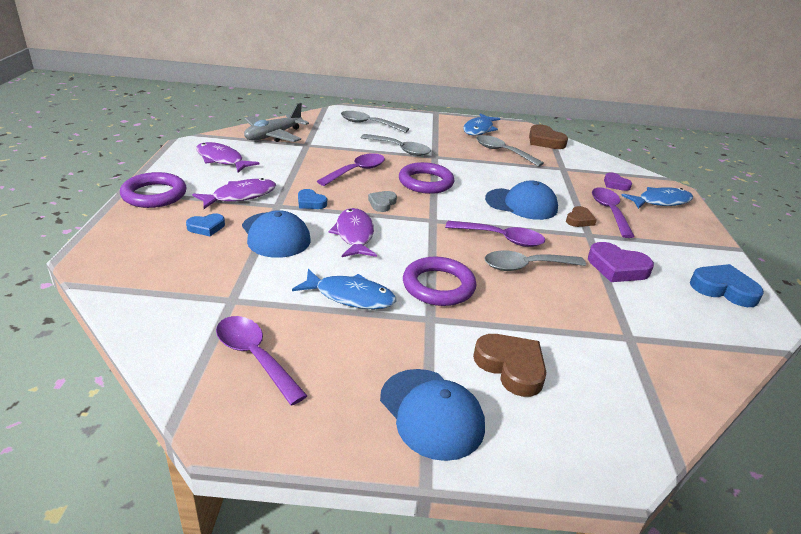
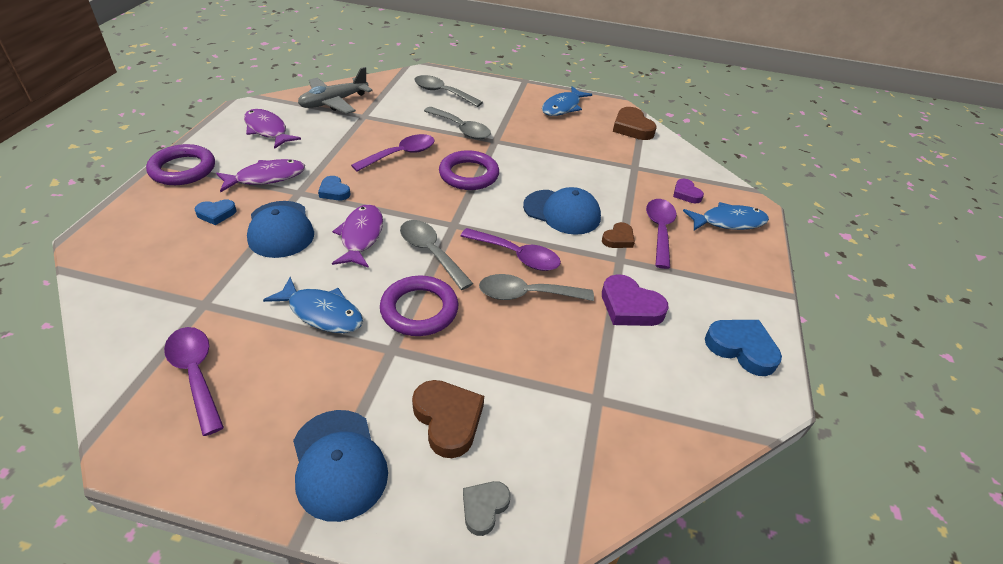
camera: 10 degrees right, 10 degrees up
(382, 203) = (409, 198): grey heart -> grey heart (484, 508)
(503, 152) = (575, 140): grey spoon -> grey spoon (431, 253)

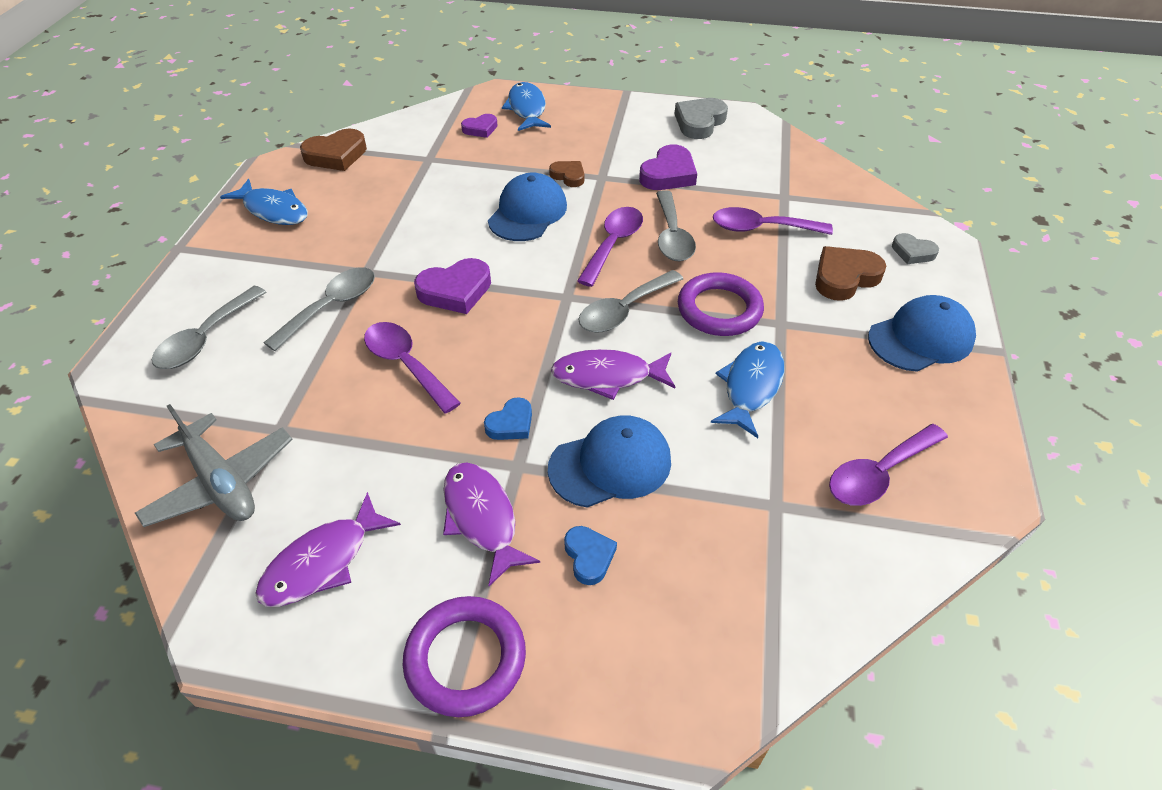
camera: 90 degrees left, 5 degrees up
(469, 174) = (455, 291): purple ring -> purple heart
(660, 231) = (549, 150): purple spoon -> purple spoon (761, 228)
(741, 348) = (699, 122): blue heart -> grey heart

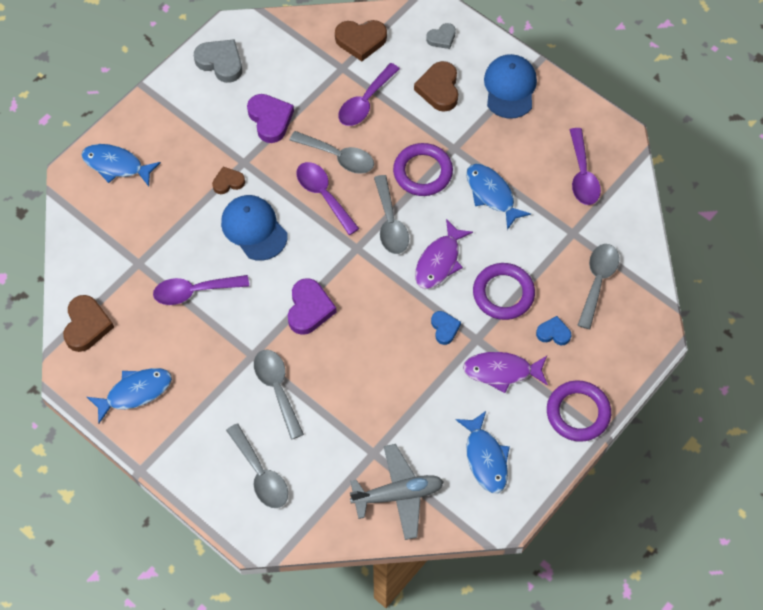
camera: 60 degrees left, 15 degrees up
(322, 562) = (485, 458): purple fish -> blue fish
(406, 364) = (361, 364): purple spoon -> purple spoon (194, 291)
(480, 129) = (122, 210): purple heart -> none
(610, 464) = (503, 293): blue cap -> purple ring
(699, 122) = (220, 62): grey heart -> grey heart turned 150 degrees clockwise
(721, 577) = (597, 282): none -> grey spoon
(832, 196) = (361, 41): none -> brown heart

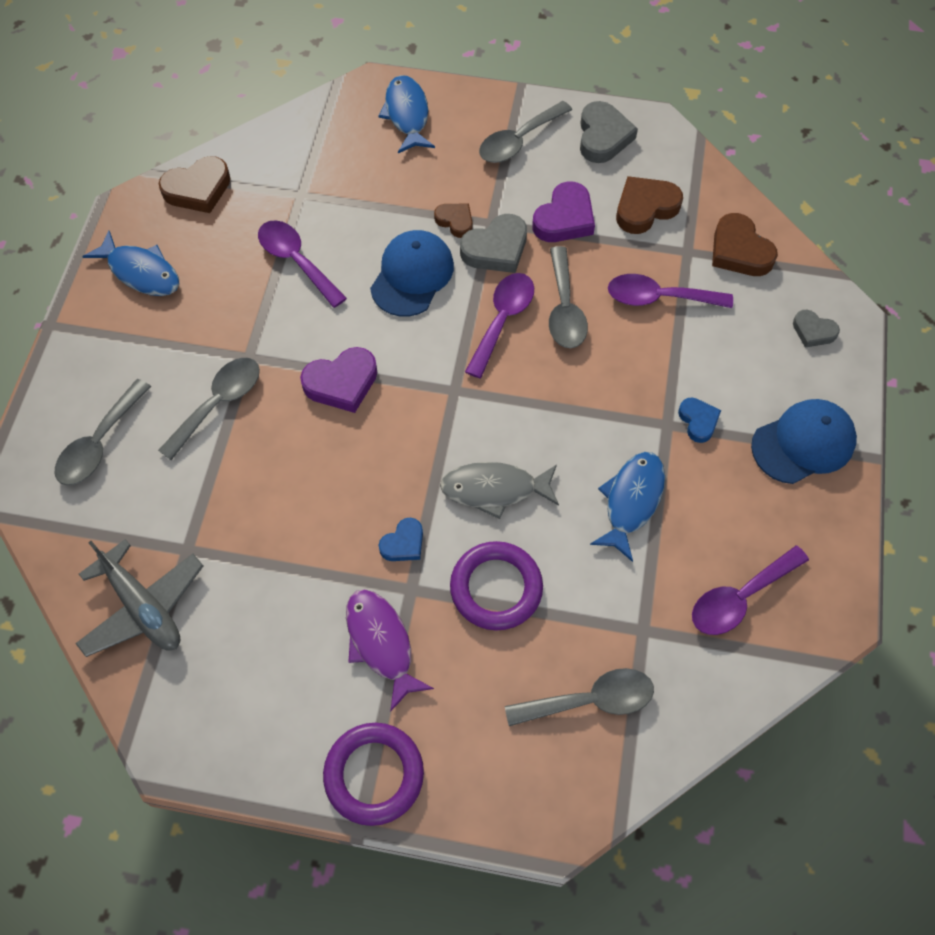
camera: 60 degrees right, 0 degrees up
(266, 170) = (496, 249): none -> grey heart
(390, 223) = (512, 408): grey spoon -> grey spoon (519, 140)
(422, 172) = (607, 407): purple ring -> none
(439, 89) = (738, 365): brown heart -> brown heart (645, 208)
(439, 261) = (494, 489): purple fish -> grey fish
(485, 458) = (245, 686): blue fish -> none
(553, 333) = (476, 681): blue heart -> blue heart (698, 421)

